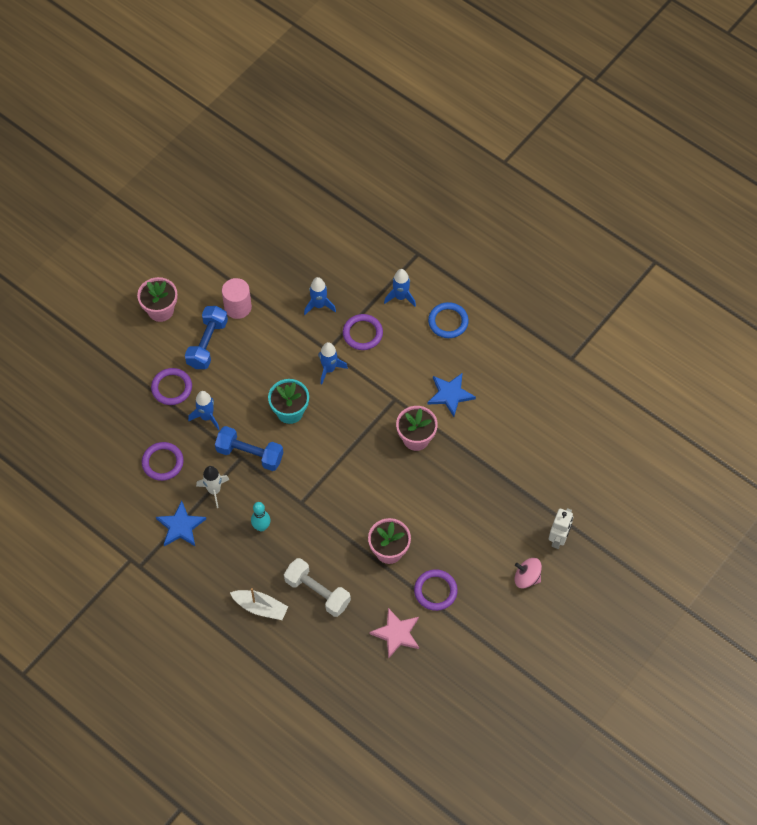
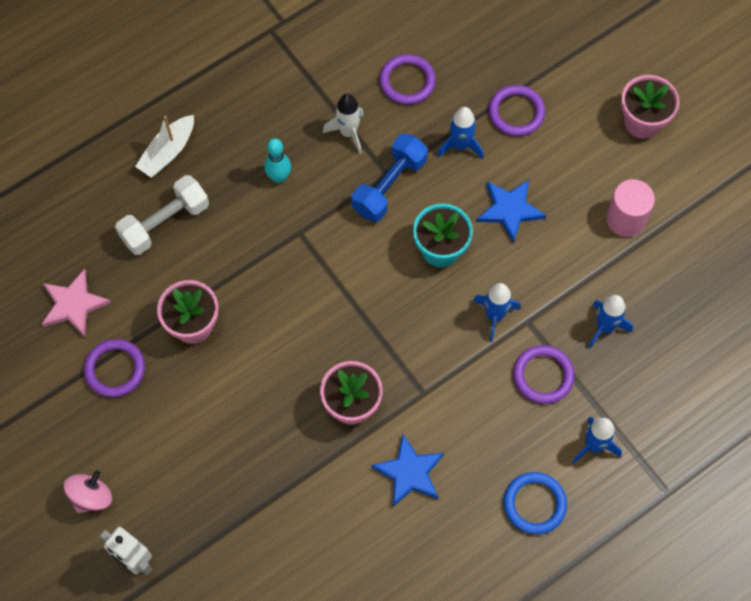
camera: 105 degrees right, 5 degrees up
(180, 526) = (310, 84): blue star -> blue star (510, 210)
(207, 344) = (574, 169): blue dumbbell -> none

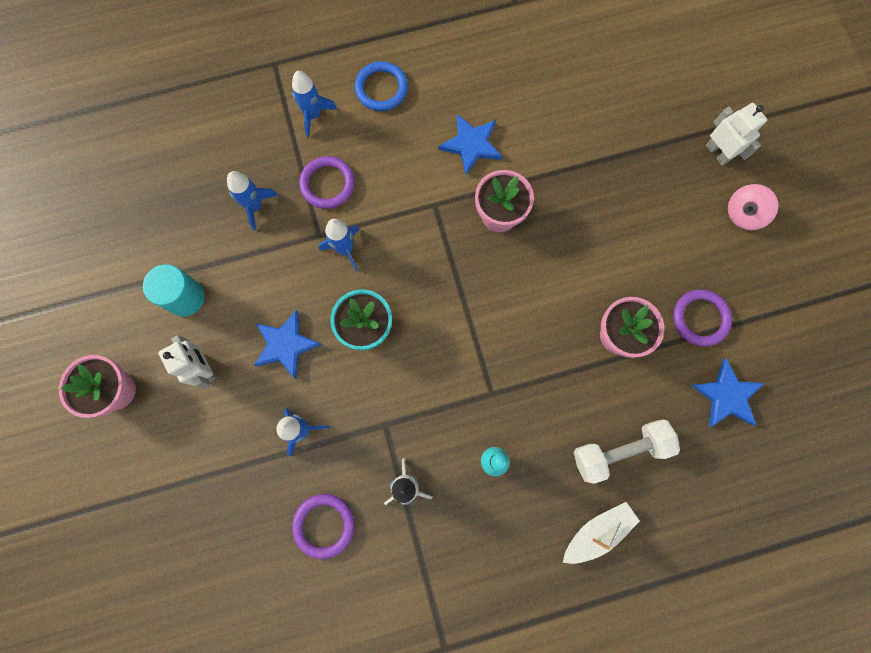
camera: 160 degrees left, 10 degrees up
(73, 304) = (727, 396): pink star -> blue star
(389, 186) = (388, 411): blue dumbbell -> none
(516, 112) = (231, 447): purple ring -> none
(573, 166) = (205, 368): none -> white robot
(625, 219) = (185, 297): pink cylinder -> turquoise cylinder

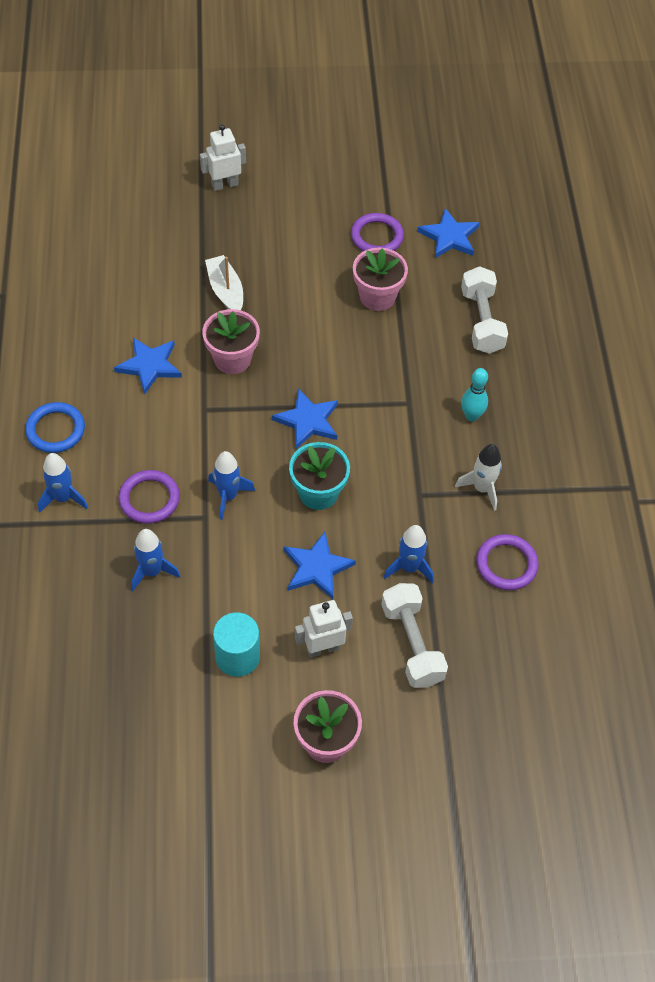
camera: 80 degrees left, 20 degrees down
(222, 448) = (412, 644): none -> white dumbbell
(445, 301) = (308, 421): none -> blue star
(597, 532) = (548, 353): white boat -> white boat (225, 291)
(743, 214) = (289, 183): pink spinning top -> none

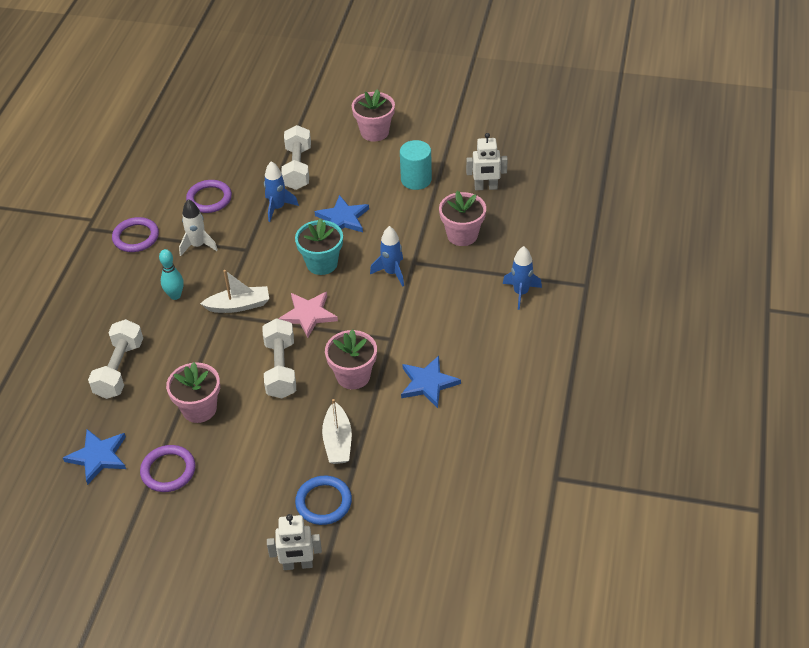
camera: 160 degrees left, 10 degrees down
(55, 430) = (520, 344): blue ring -> blue ring (323, 502)
(149, 499) = (453, 281): purple ring -> purple ring (136, 237)
(152, 571) = (462, 235): blue rocket -> pink flower pot
(308, 421) = (308, 315): blue star -> pink star
(312, 353) = (281, 369): none -> white dumbbell
(323, 648) = (357, 175): white robot -> white robot (486, 187)
(392, 417) = (239, 305): none -> white boat

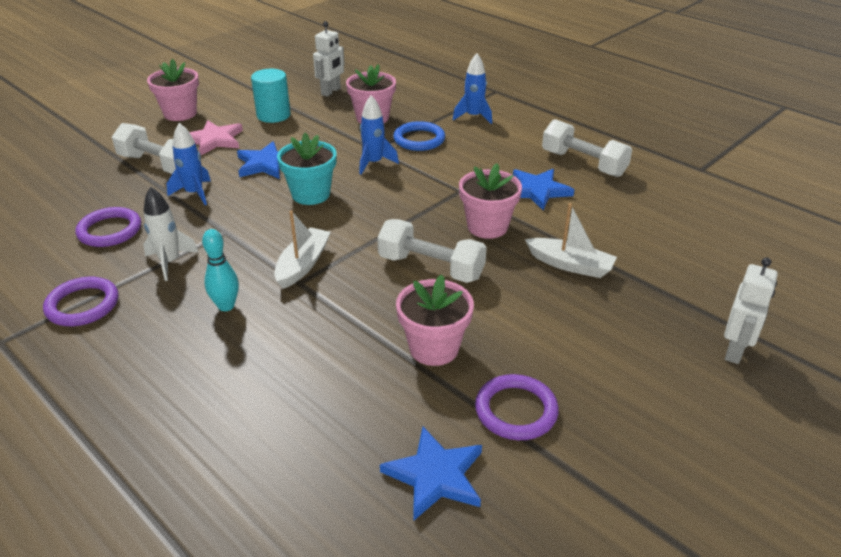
camera: 60 degrees left, 10 degrees down
(119, 369) = (294, 398): white dumbbell -> white dumbbell (583, 163)
(308, 315) = (372, 225): pink star -> pink star (214, 140)
(323, 502) = (651, 302): blue ring -> blue ring (419, 139)

